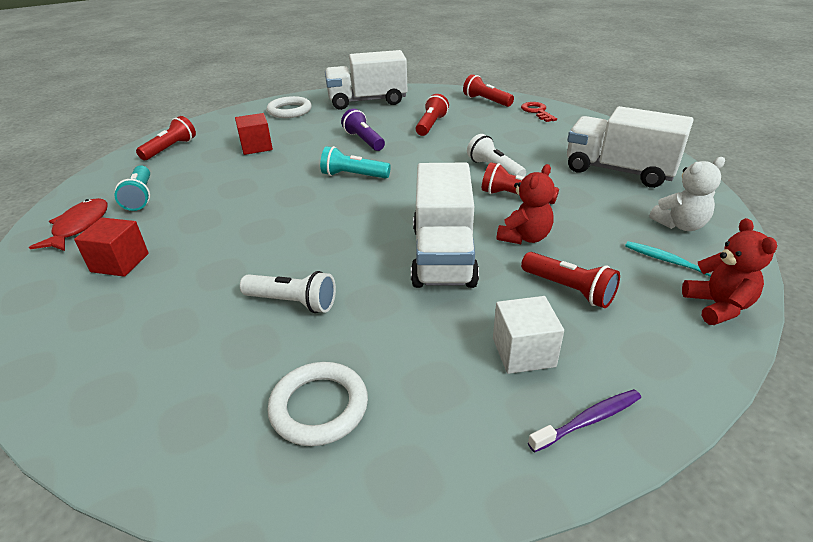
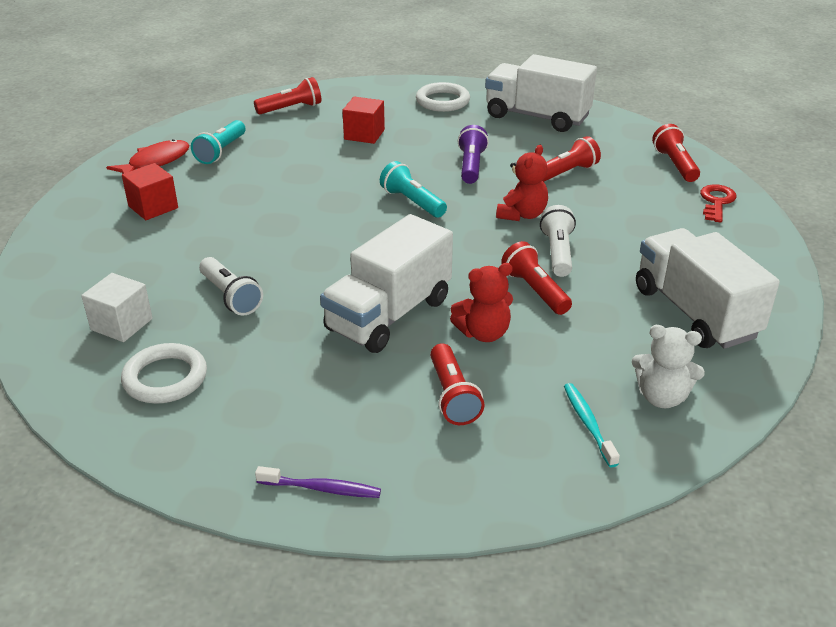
camera: 35 degrees right, 0 degrees up
(523, 352) = (344, 420): white cube -> white cube (121, 324)
(717, 306) = (564, 479): red teddy bear -> red teddy bear (522, 215)

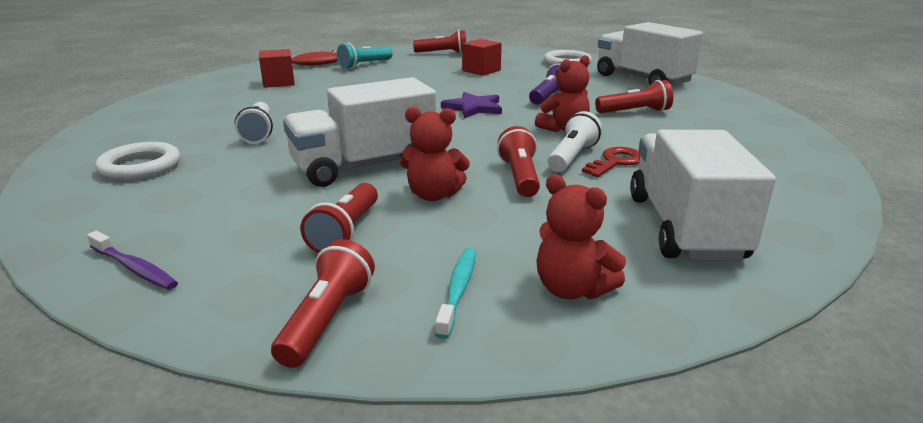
camera: 25 degrees right, 10 degrees down
(121, 324) = (162, 132): white cube -> none
(412, 202) = (473, 108): turquoise flashlight -> purple star
(661, 397) = (572, 289): white teddy bear -> red teddy bear
(675, 164) = (757, 122): red flashlight -> red flashlight (327, 319)
(716, 202) = (785, 152): red key -> red key (615, 162)

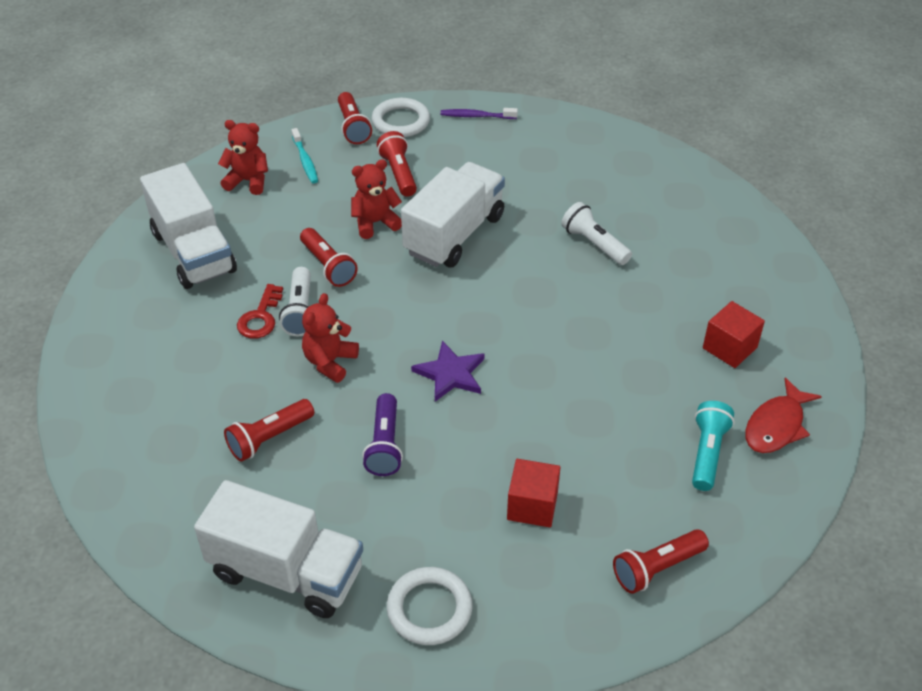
camera: 150 degrees right, 20 degrees up
(140, 166) = (609, 174): white ring -> white ring (401, 121)

